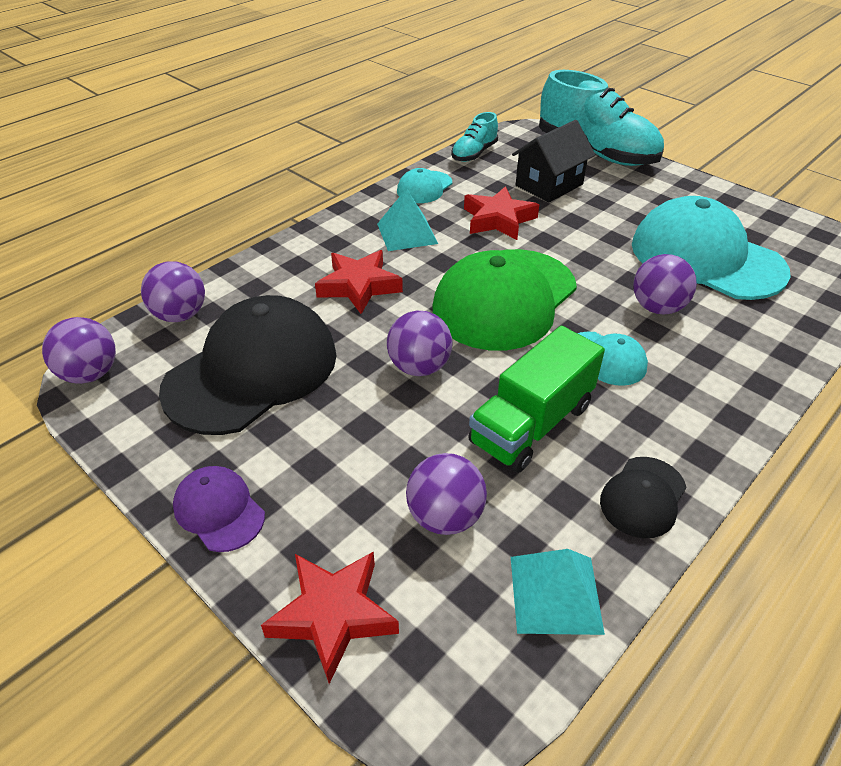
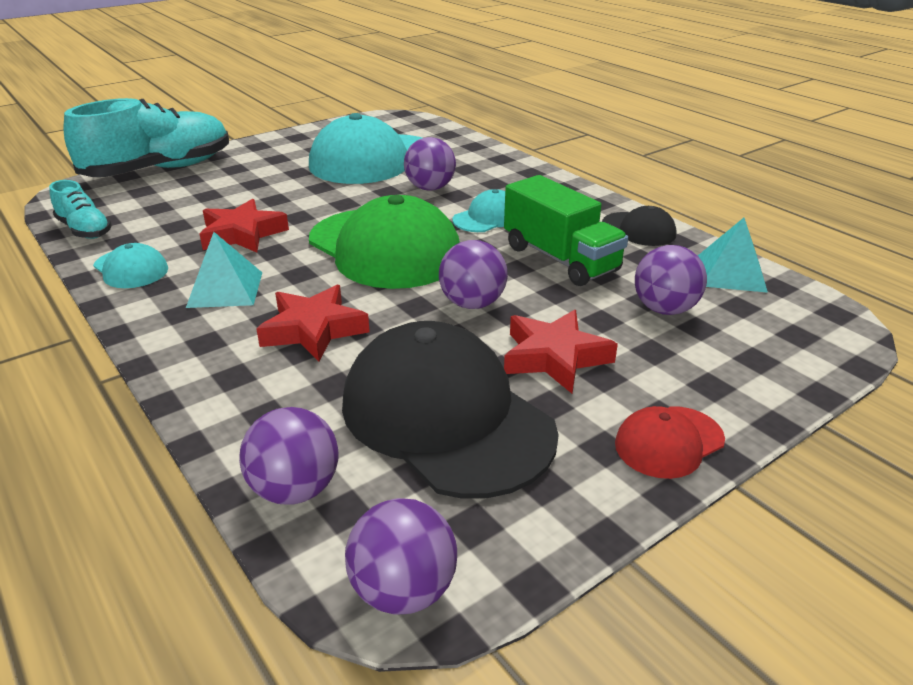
camera: 80 degrees left, 10 degrees down
(219, 510) = (669, 442): purple cap -> red cap
(333, 615) = (776, 372): red star -> red star (554, 357)
(549, 185) = (199, 200): black house -> none

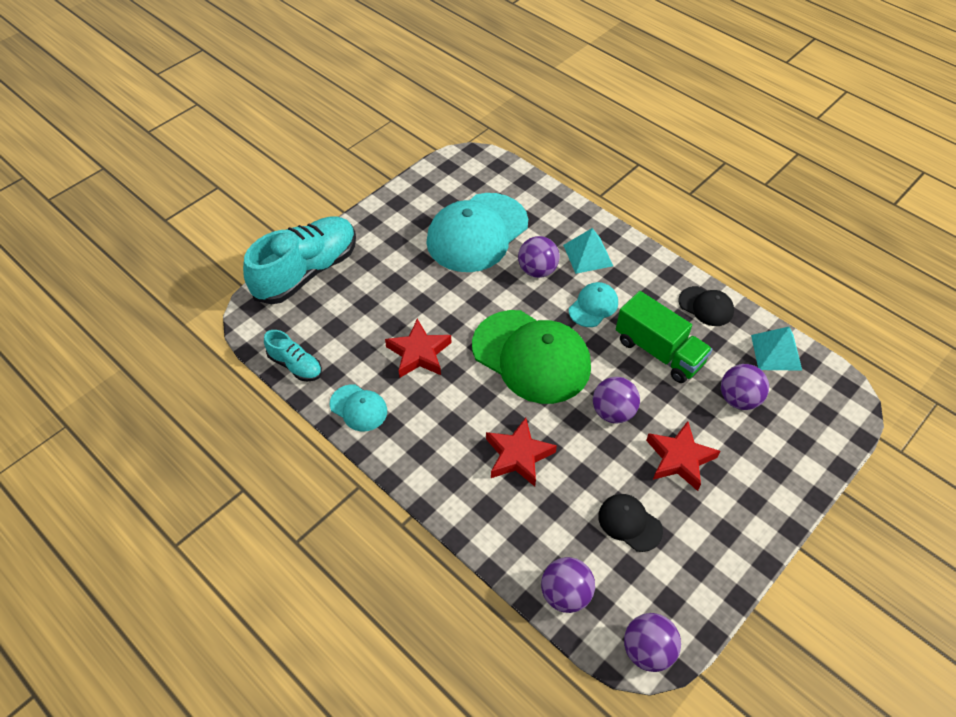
camera: 10 degrees left, 20 degrees up
(225, 289) = (438, 421): turquoise pyramid -> turquoise pyramid (587, 255)
(446, 417) = (629, 523): black cap -> black cap, size x0.47
(669, 442) = (760, 522): red cap -> none

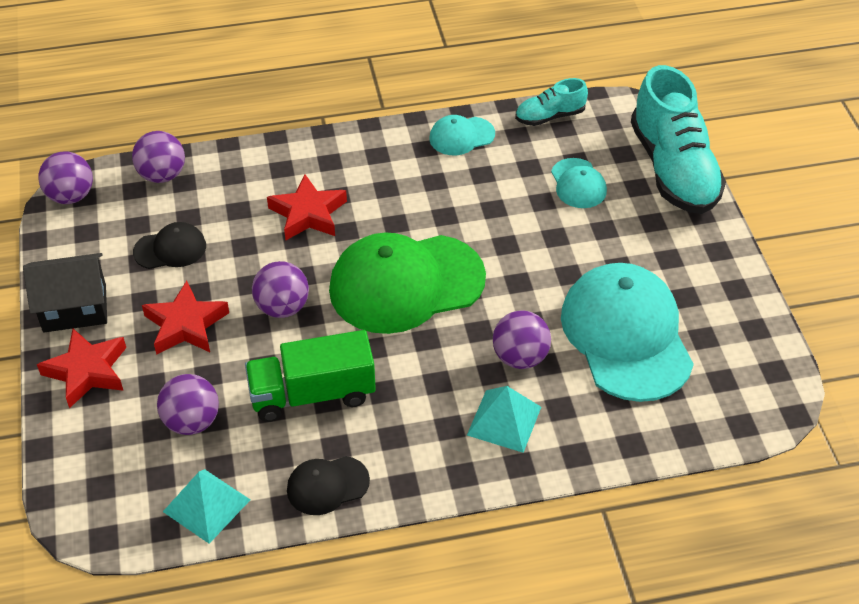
camera: 125 degrees right, 5 degrees down
(419, 353) = (488, 203): red star -> red star (87, 371)
(593, 306) = (424, 376): turquoise cap -> turquoise cap (578, 184)
(736, 543) = (74, 308): none -> black house

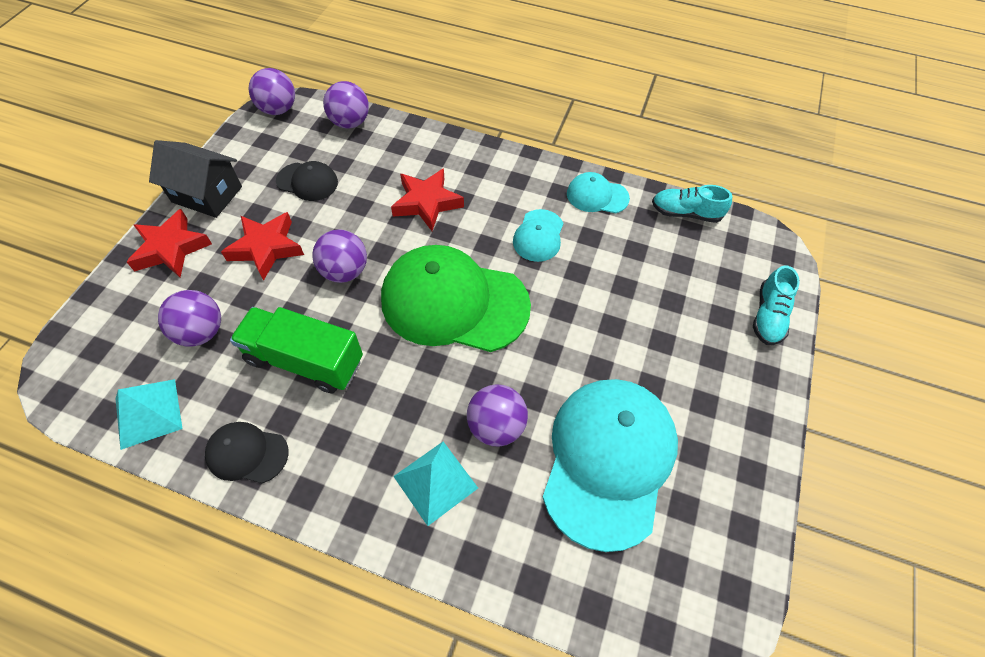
camera: 30 degrees right, 10 degrees up
(578, 184) = (668, 286): turquoise cap -> turquoise cap (538, 236)
(673, 169) = (768, 316): turquoise shoe -> turquoise shoe, size x0.49

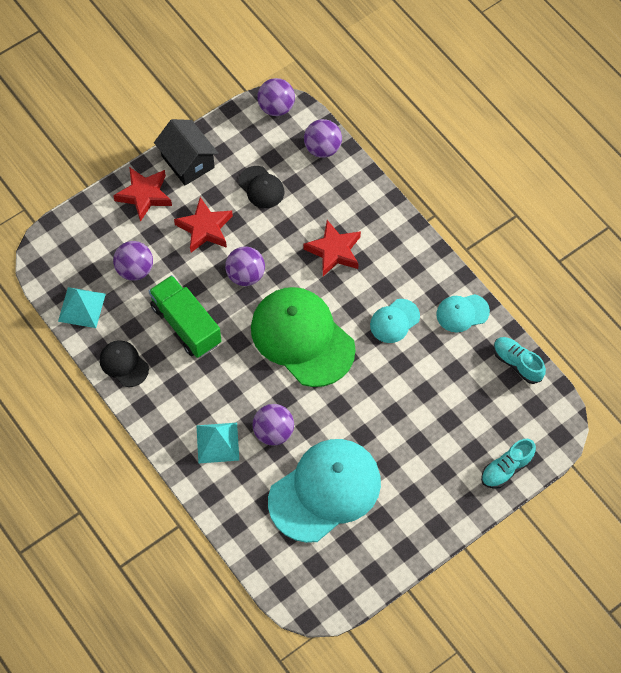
camera: 35 degrees right, 5 degrees up
(597, 196) = (462, 313): turquoise cap -> turquoise cap turned 60 degrees counterclockwise

